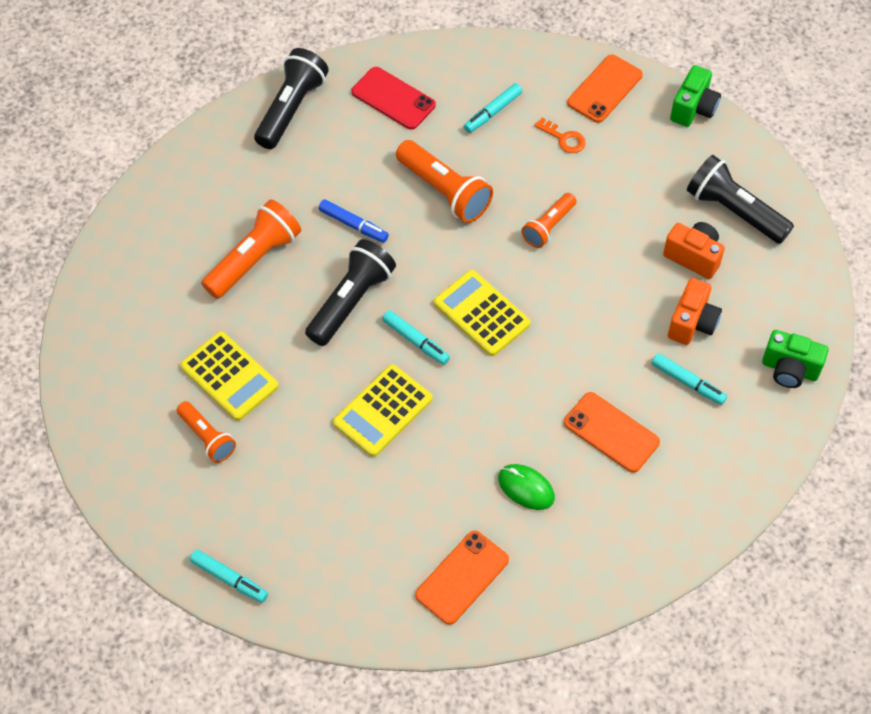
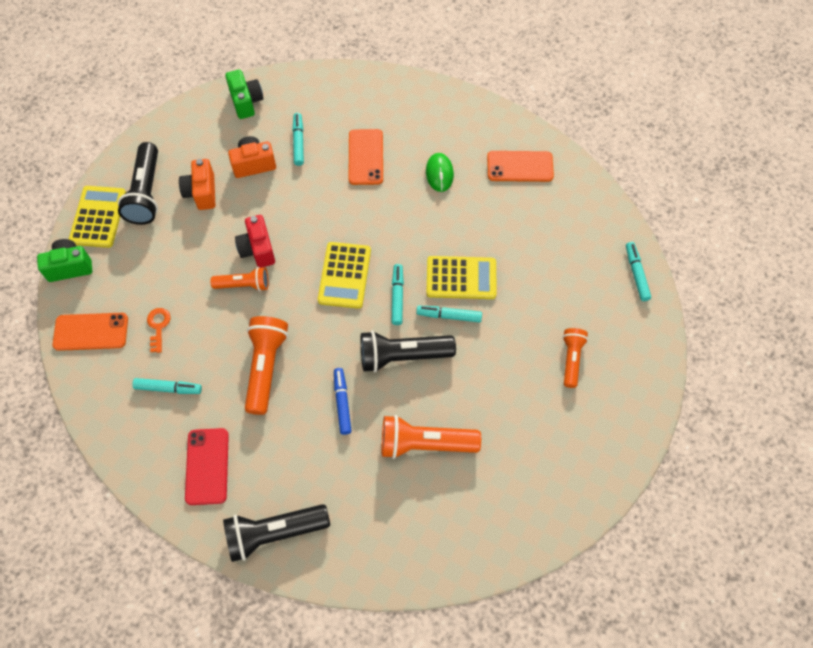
camera: 130 degrees left, 5 degrees up
(229, 376) = (521, 382): yellow calculator -> yellow calculator (98, 217)
(353, 369) = (449, 316): none -> turquoise marker
(579, 262) = (258, 249): none -> red camera

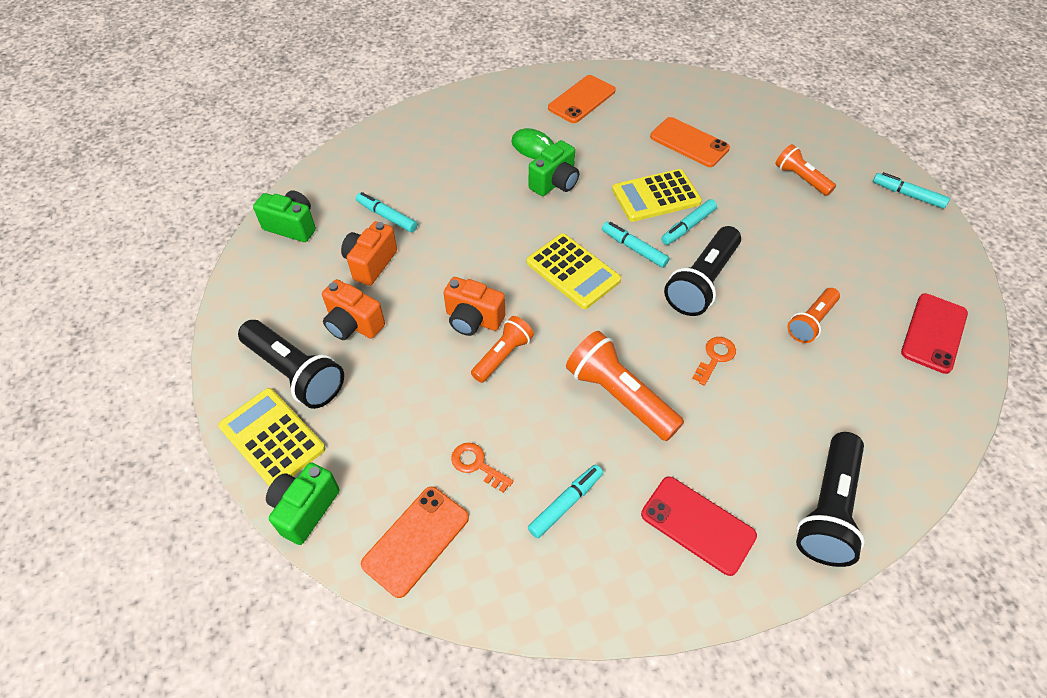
camera: 50 degrees left, 10 degrees down
(258, 249) = (473, 319): red camera -> orange camera
(342, 403) = (715, 357): blue marker -> orange key
(366, 157) = (460, 182): orange phone -> orange phone (689, 142)
(416, 210) = (555, 183): none -> green camera
(425, 443) = (811, 322): orange flashlight -> orange flashlight, size x0.62
(461, 278) = (656, 196): yellow calculator -> yellow calculator turned 150 degrees counterclockwise
(484, 529) = (934, 333): none -> red phone
(636, 274) = (751, 99): turquoise marker -> turquoise marker (907, 195)

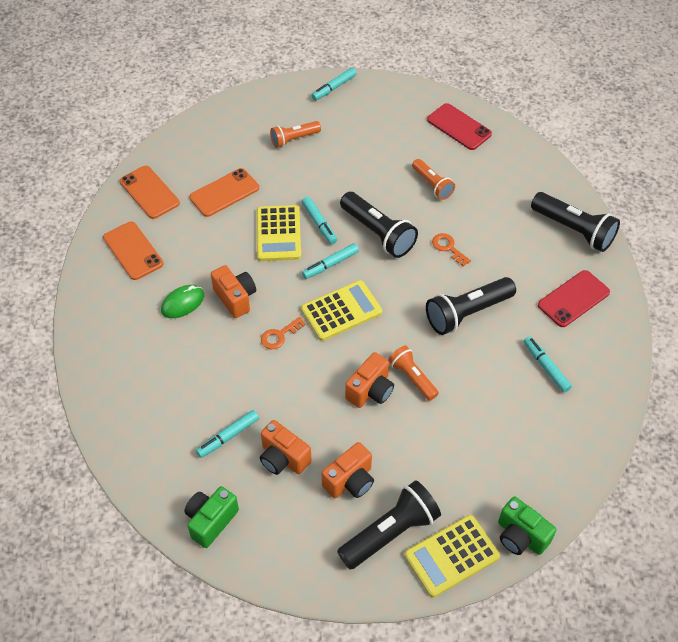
camera: 75 degrees left, 0 degrees up
(416, 540) = (558, 464): orange phone -> orange phone (149, 192)
(477, 465) = (505, 414): orange key -> orange key (279, 335)
(555, 183) = (235, 298): green camera -> orange camera
(619, 396) = (467, 313): orange flashlight -> black flashlight

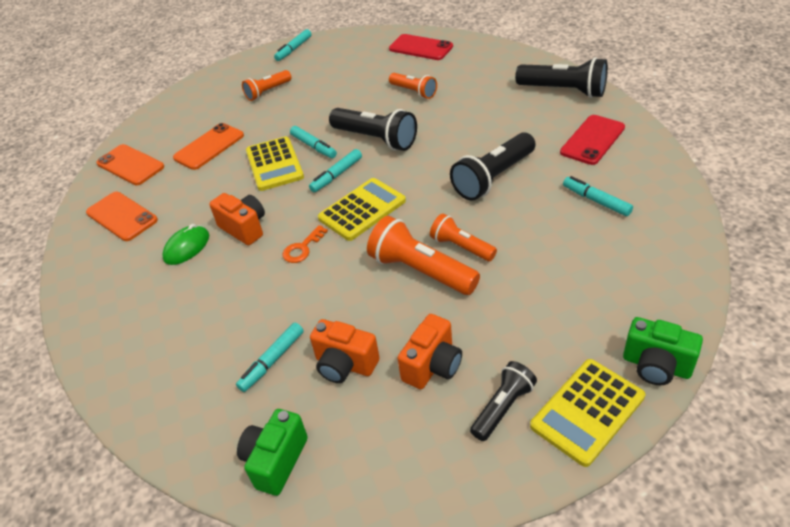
camera: 10 degrees left, 10 degrees down
(370, 391) = (421, 271): orange camera -> orange flashlight
(390, 532) = (502, 407): black flashlight -> black flashlight, size x0.62
(448, 248) = (450, 133): orange key -> none

